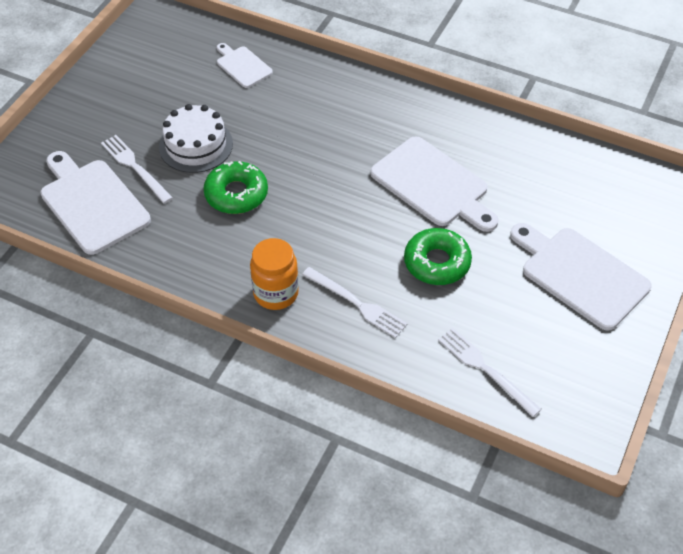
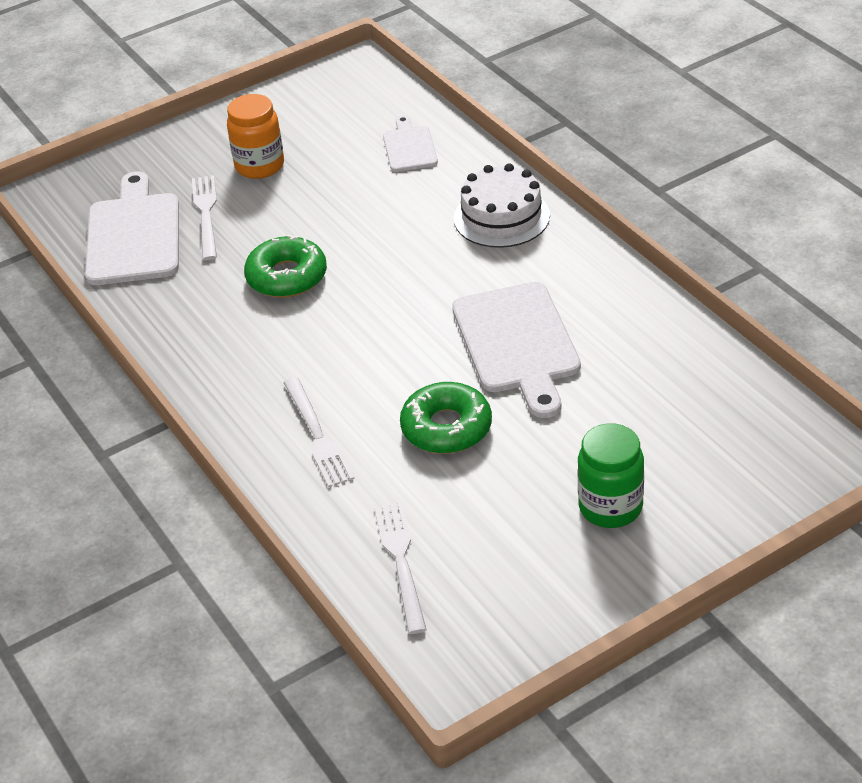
camera: 35 degrees right, 10 degrees down
(196, 145) = (287, 213): white cake -> white cake (501, 217)
(276, 293) = (240, 391): orange jar -> orange jar (259, 166)
(580, 275) = (610, 507): white cutting board -> green jar

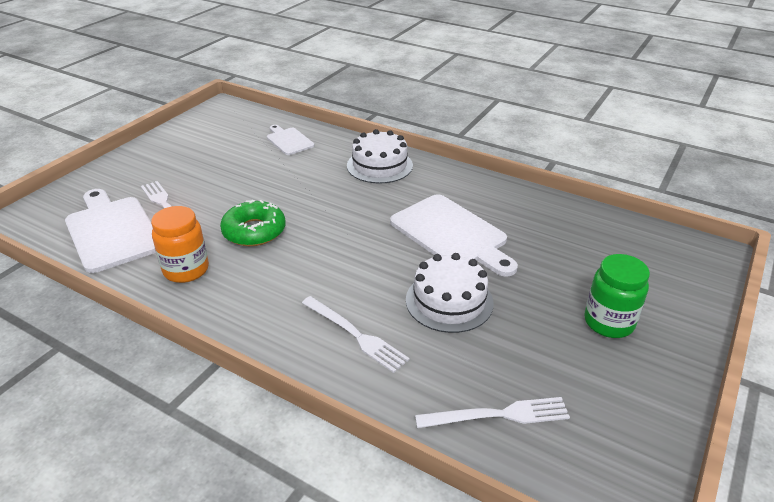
camera: 30 degrees left, 5 degrees down
(259, 166) = (189, 169): orange jar -> orange jar (186, 270)
(401, 561) = (498, 415): white fork -> white fork turned 120 degrees clockwise
(446, 427) = (449, 301): green donut -> white cake

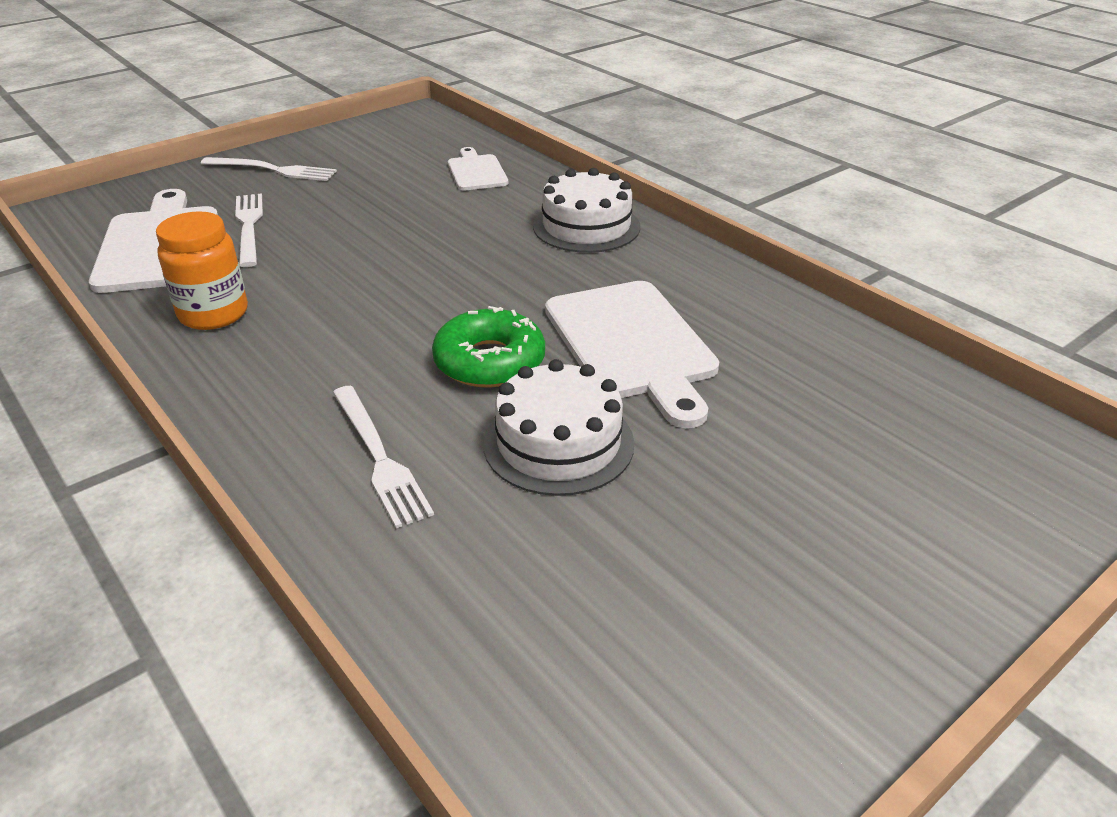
camera: 20 degrees right, 0 degrees up
(254, 231) = (341, 282): green donut -> green donut (489, 361)
(498, 415) = (516, 642): white fork -> white fork (273, 170)
(609, 322) = (816, 545): green jar -> none

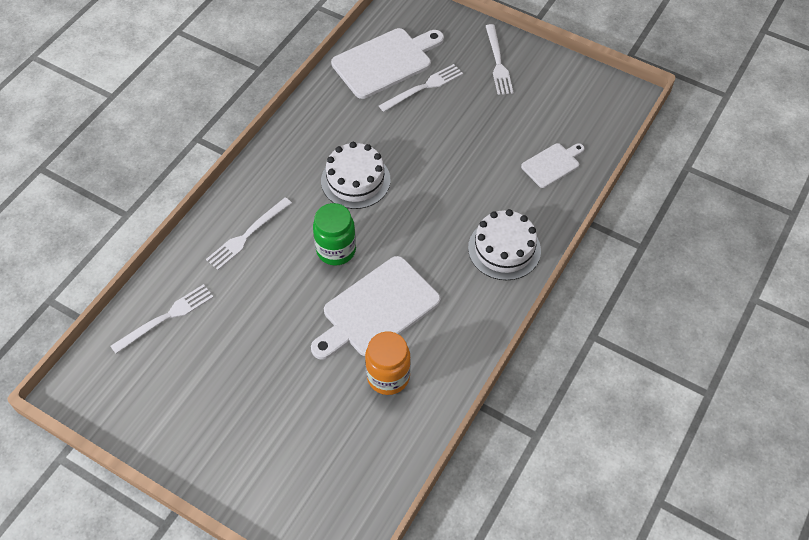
camera: 70 degrees right, 20 degrees up
(213, 314) = (332, 119): orange jar -> orange jar (388, 376)
(489, 361) = (336, 250): green donut -> green jar
(508, 624) = (166, 317): none -> white fork
(558, 443) = (281, 301): white cake -> white cake (355, 180)

